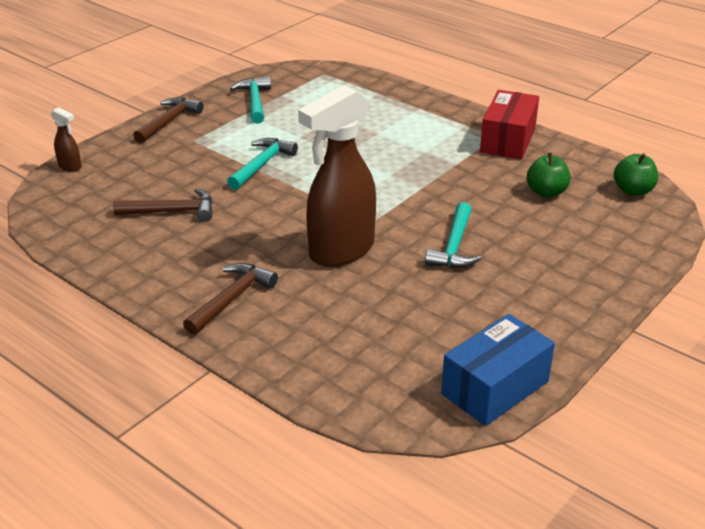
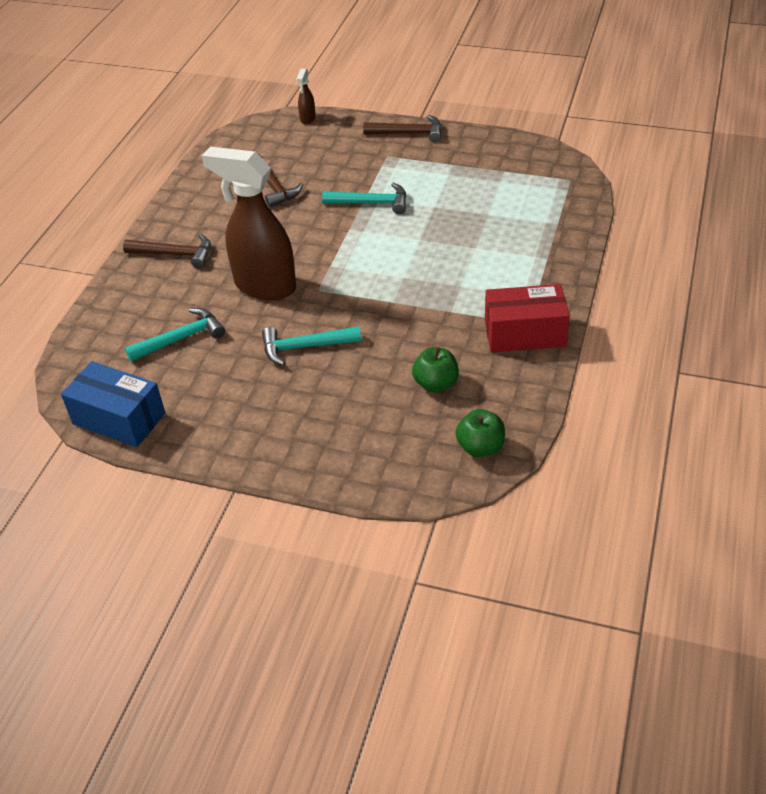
camera: 70 degrees right, 10 degrees up
(254, 101) = (479, 161): turquoise hammer -> turquoise hammer (181, 338)

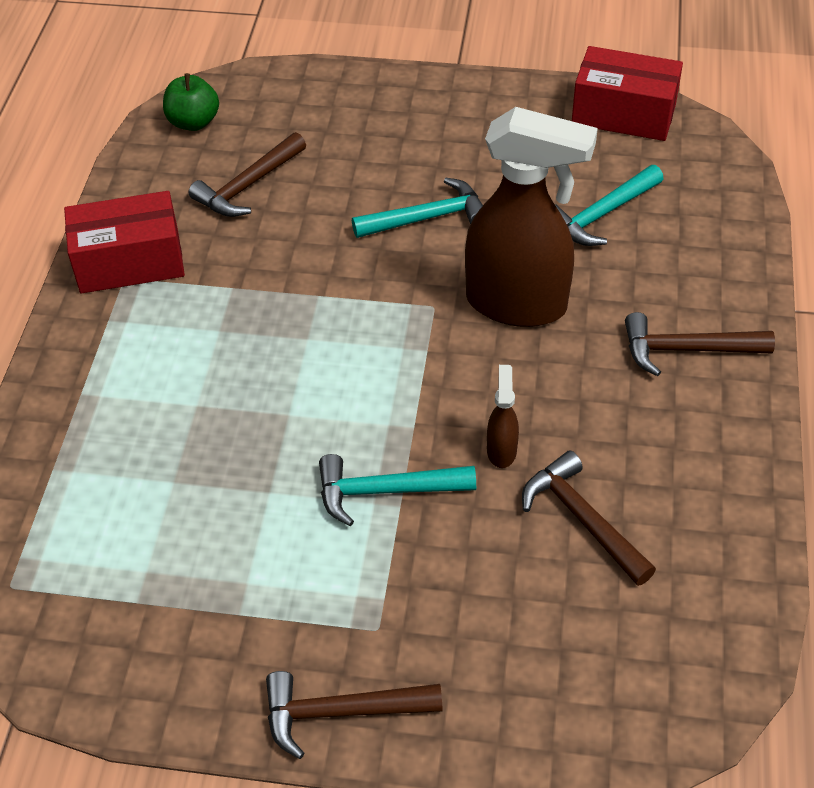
camera: 170 degrees right, 5 degrees up
(119, 418) = (623, 114): blue box -> red box
(307, 119) = (585, 750): brown spray bottle -> brown spray bottle (501, 450)
(436, 384) = (248, 186): green apple -> brown hammer

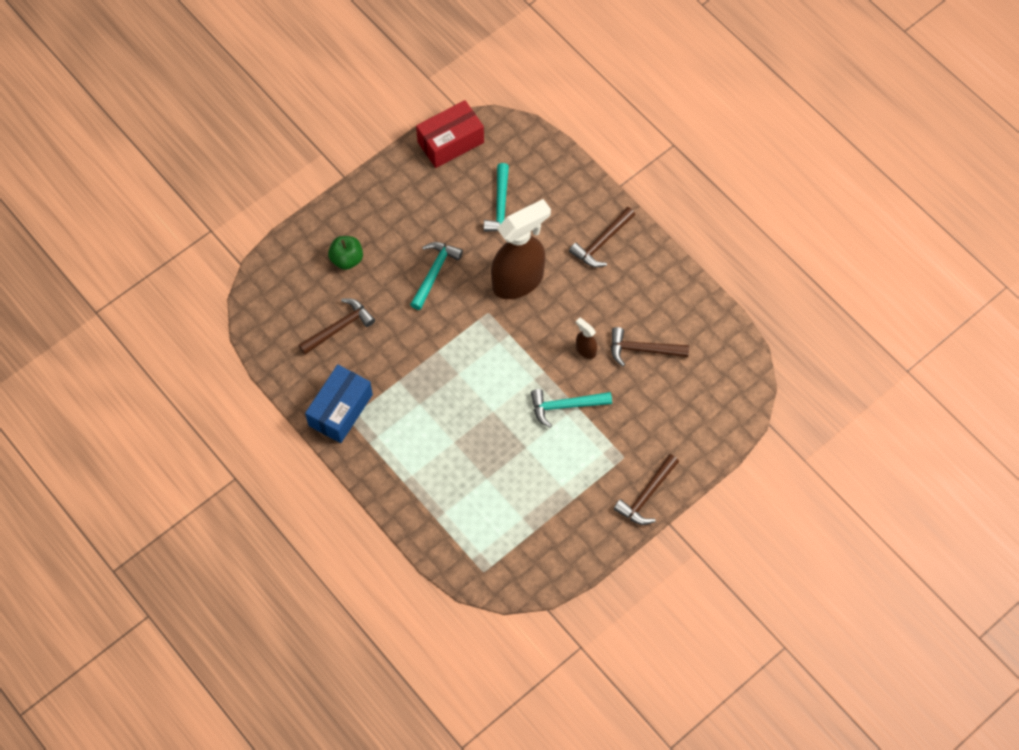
camera: 50 degrees left, 15 degrees up
(130, 262) = (340, 410): red box -> blue box
(193, 122) = (269, 318): green apple -> green apple (347, 259)
(248, 186) = (339, 327): brown hammer -> brown hammer turned 120 degrees counterclockwise
(385, 491) = (565, 406): turquoise hammer -> turquoise hammer turned 45 degrees clockwise

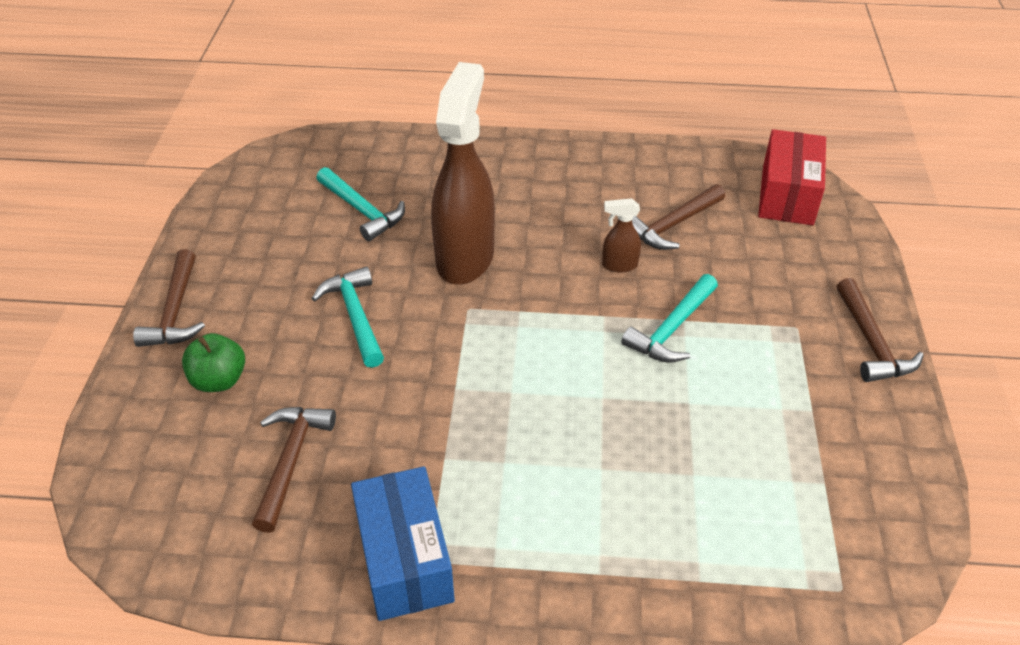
camera: 45 degrees left, 20 degrees down
(450, 142) = (235, 195): red box -> red box (787, 195)
(602, 242) = (509, 173): brown hammer -> brown hammer (175, 311)

